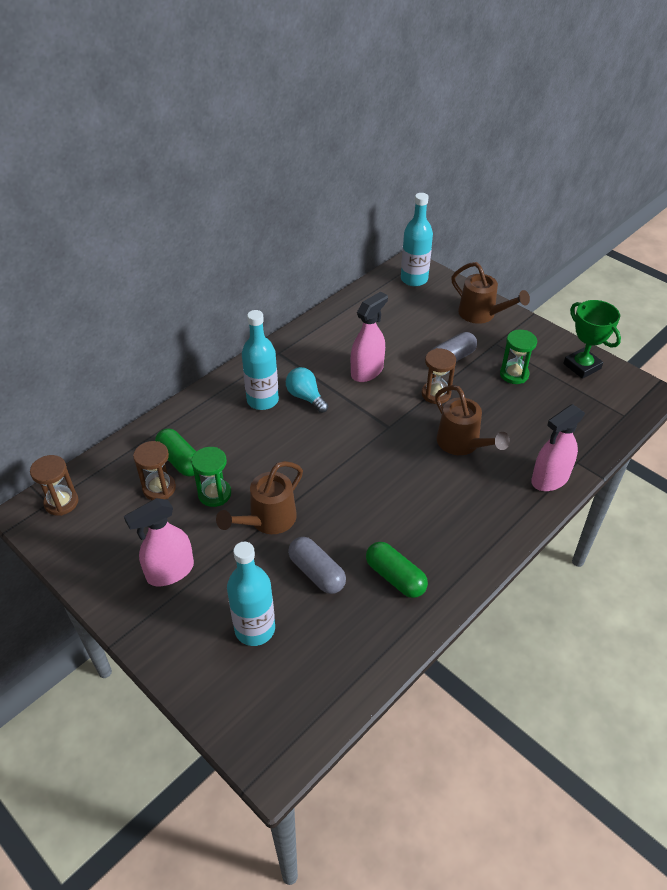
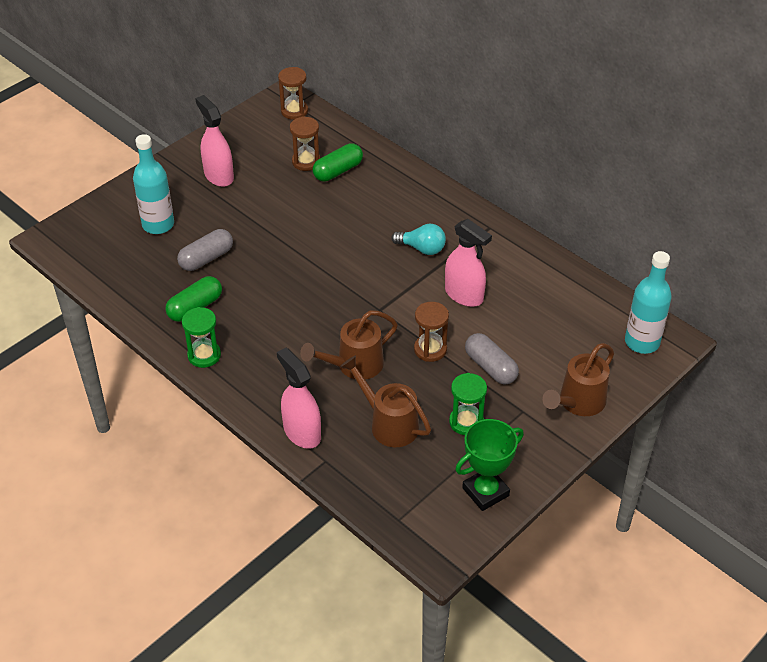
camera: 90 degrees right, 0 degrees up
(214, 494) = (297, 194): green hourglass -> green hourglass (204, 355)
(262, 400) = (416, 218): turquoise bottle -> none
(267, 520) = (265, 227): brown watering can -> brown watering can (388, 423)
(305, 397) = (422, 248): turquoise light bulb -> turquoise light bulb turned 60 degrees clockwise

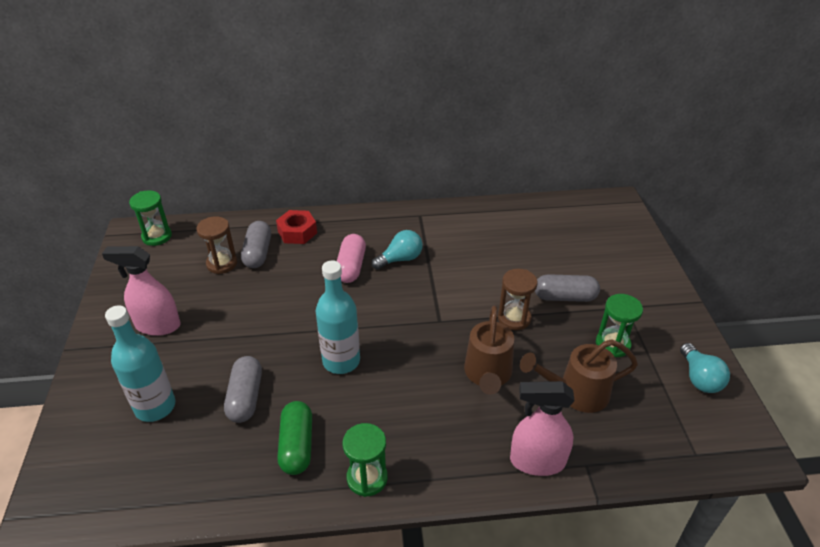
camera: 50 degrees left, 5 degrees down
(294, 111) = (157, 236): brown hourglass -> green hourglass
(338, 171) = (258, 253): green capsule -> grey capsule
(381, 228) = (351, 267): none -> pink capsule
(384, 175) = (297, 232): none -> red nut
(464, 295) = (474, 267): pink spray bottle -> none
(485, 492) = (699, 378): green trophy -> turquoise light bulb
(578, 403) = (641, 275): brown watering can -> none
(642, 342) = (607, 214): turquoise bottle -> turquoise bottle (341, 361)

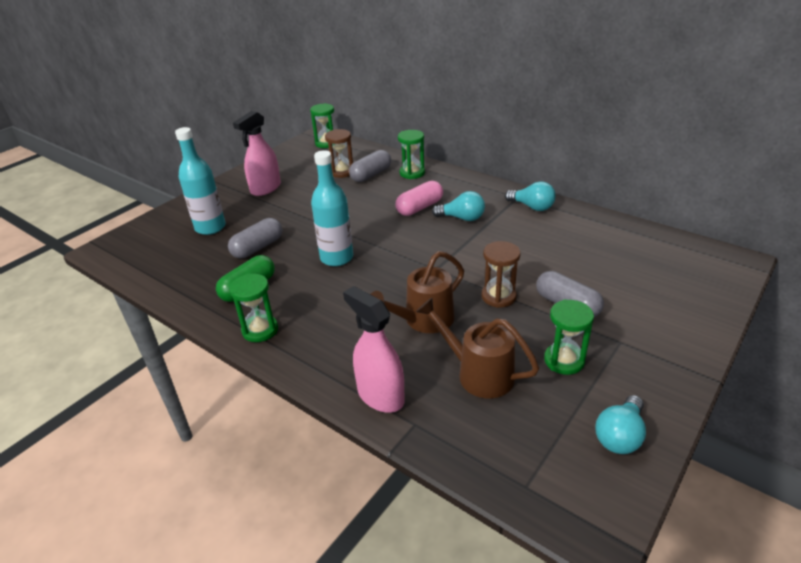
camera: 45 degrees right, 5 degrees down
(157, 325) = (265, 188): pink spray bottle -> pink spray bottle turned 105 degrees counterclockwise
(297, 232) = (412, 173): red nut -> green hourglass
(442, 220) = (532, 207): none -> turquoise light bulb

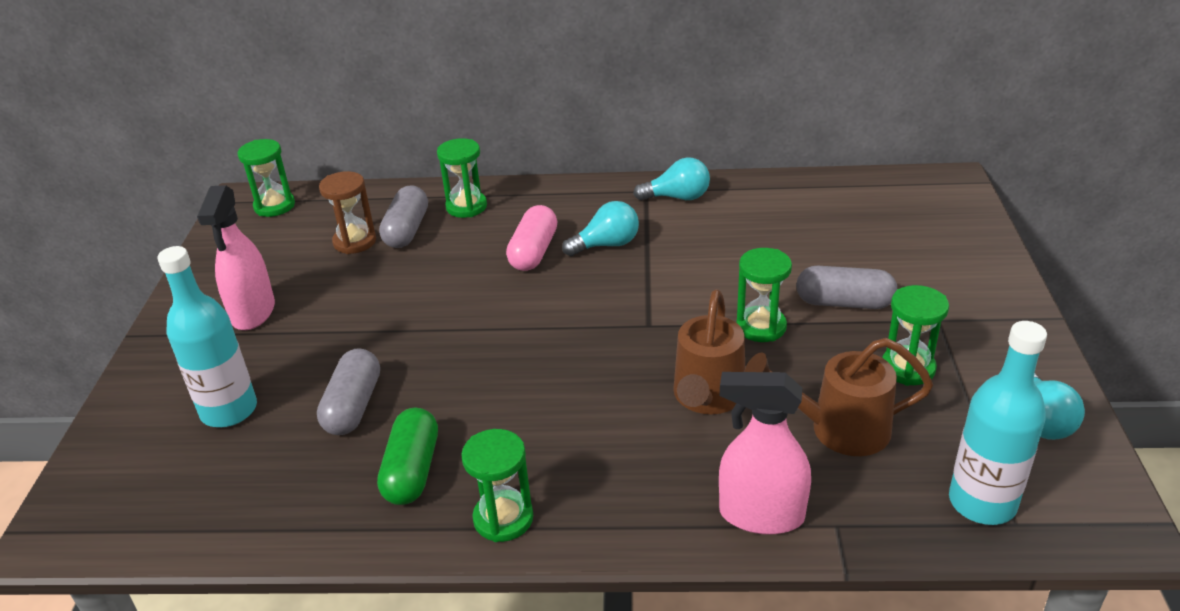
camera: 35 degrees left, 0 degrees up
(336, 258) = (496, 368): turquoise bottle -> turquoise bottle (982, 503)
(498, 296) = (761, 327): brown hourglass -> green hourglass

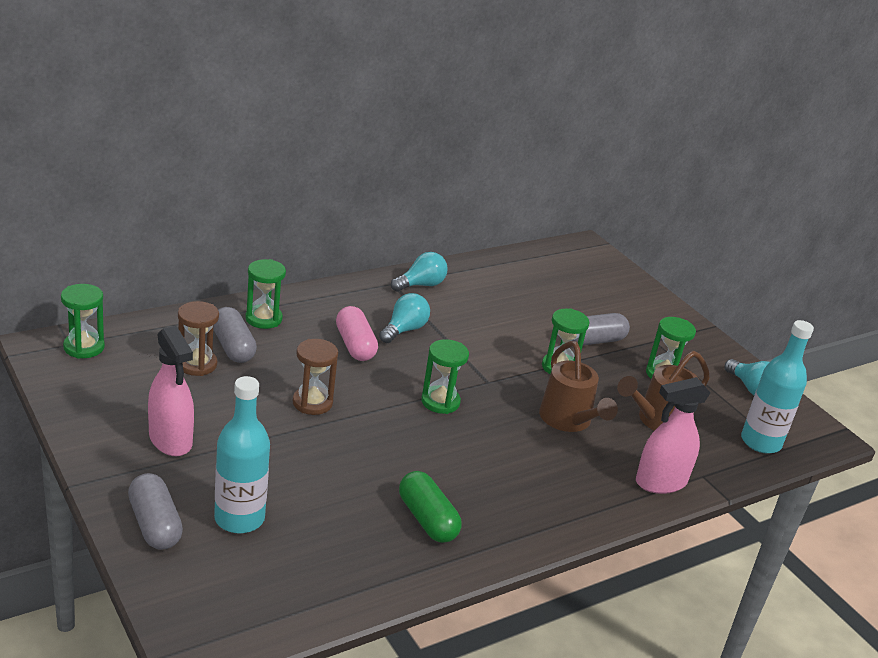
camera: 40 degrees left, 5 degrees down
(353, 406) = (337, 489): grey capsule -> grey capsule (155, 524)
(425, 305) = (312, 403): none -> brown hourglass
(503, 518) = (518, 530): green hourglass -> green hourglass (440, 402)

